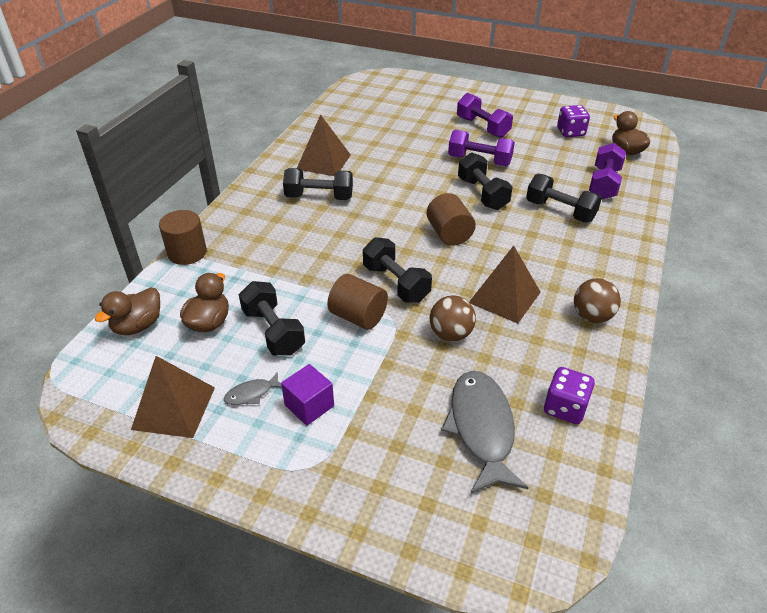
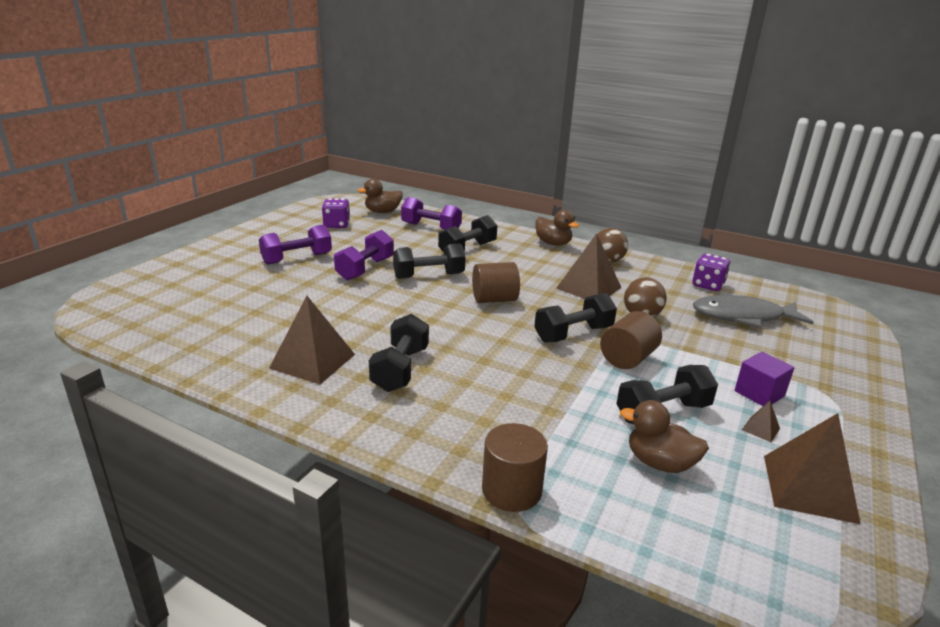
camera: 85 degrees left, 15 degrees down
(138, 326) = (682, 534): brown duck -> brown duck (553, 243)
(252, 394) = (760, 429): grey fish -> brown pyramid

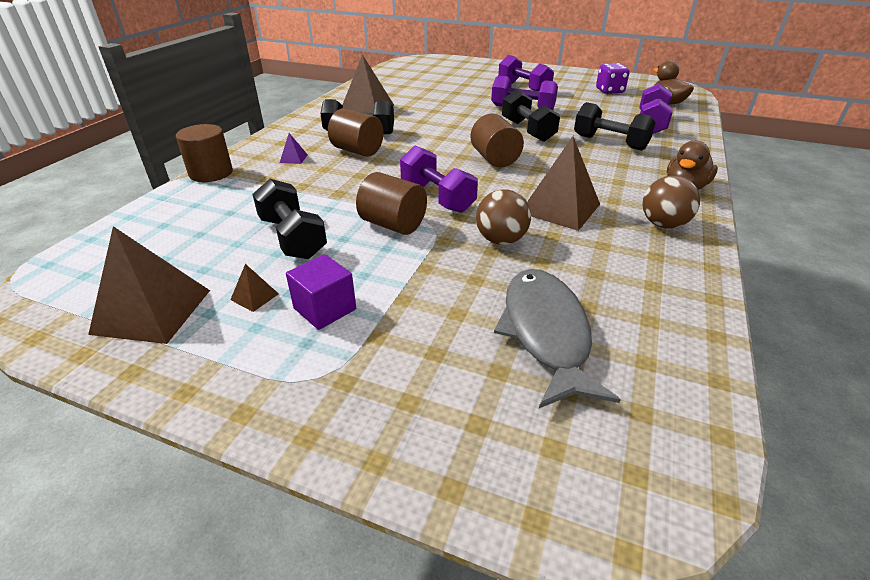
camera: 85 degrees right, 10 degrees up
(458, 372) = (357, 151): none -> brown cylinder
(472, 419) = (293, 158): none -> purple pyramid
(573, 334) = (437, 197): black dumbbell -> purple dumbbell
(659, 463) = (219, 230): brown duck -> none
(708, 285) = (650, 311): purple dice -> none

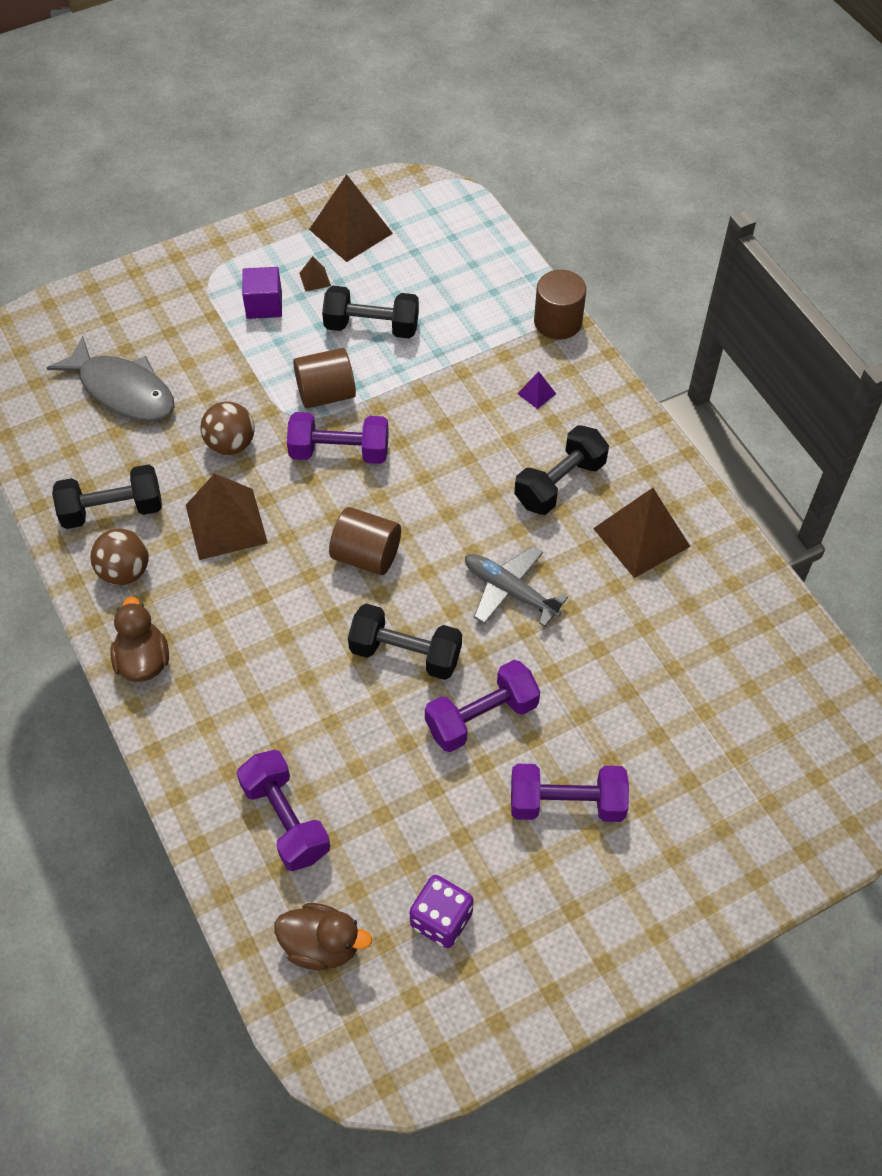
camera: 130 degrees right, 20 degrees up
(357, 151) = (506, 453): brown cylinder -> none
(448, 123) = (510, 591): none -> grey plane
(609, 142) = (290, 707): black dumbbell -> black dumbbell (112, 510)

